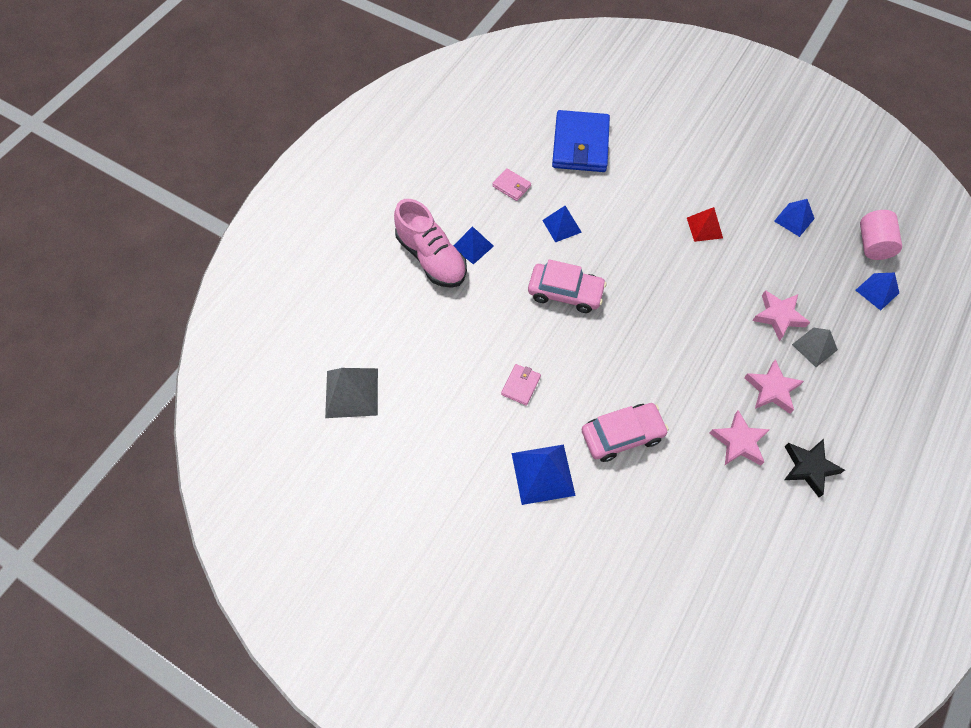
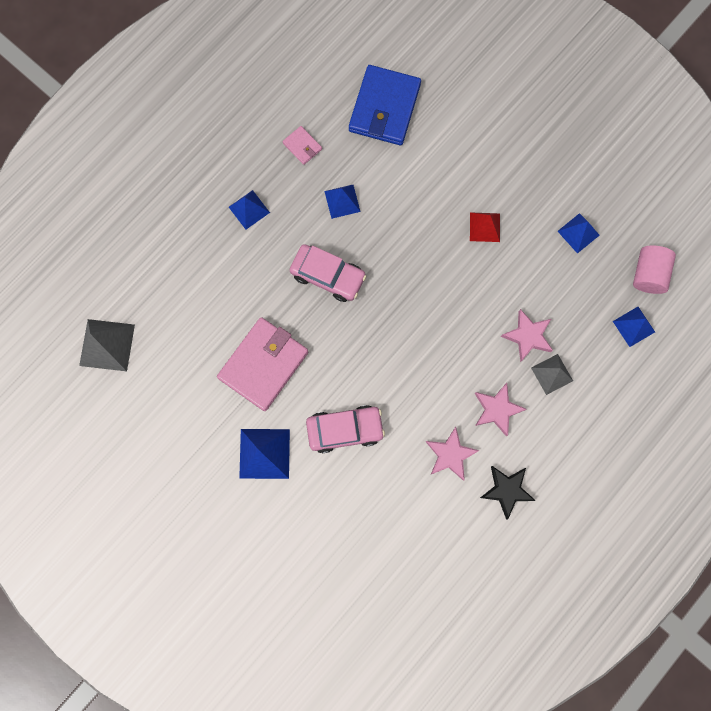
camera: 10 degrees right, 15 degrees up
(431, 258) = (206, 216): pink shoe -> none
(521, 385) = (263, 365): pink wallet -> pink wallet, size x2.22

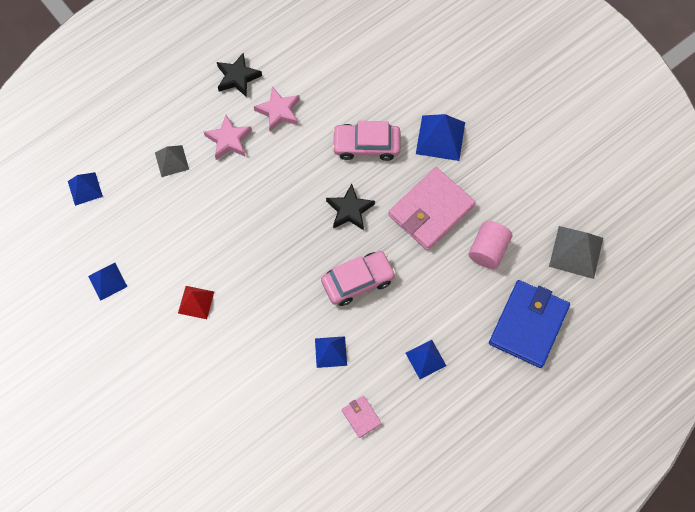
camera: 170 degrees left, 10 degrees down
(328, 275) = (358, 281): pink car -> pink car turned 120 degrees clockwise
(350, 351) = (349, 210): none -> black star
(384, 108) = (267, 445): blue wallet -> blue wallet (528, 325)
(527, 336) = (184, 196): pink star -> none
(648, 274) = (55, 232): pink cylinder -> pink cylinder (488, 250)

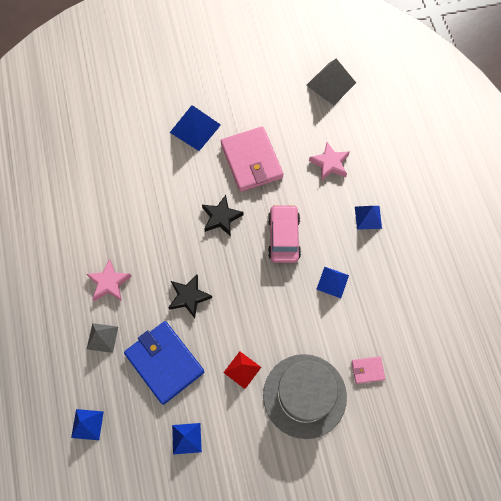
camera: 65 degrees left, 0 degrees up
(195, 373) = (304, 395): none -> grey hat
(237, 77) = (55, 252): black star -> black star (189, 297)
(278, 111) = (105, 233): pink star -> pink star (330, 163)
(361, 417) = (394, 282): pink wallet -> pink wallet (367, 370)
(366, 145) = (173, 182): pink car -> none
(488, 250) = (302, 138): pink cylinder -> none
(528, 325) = (372, 138): blue wallet -> blue wallet (164, 363)

